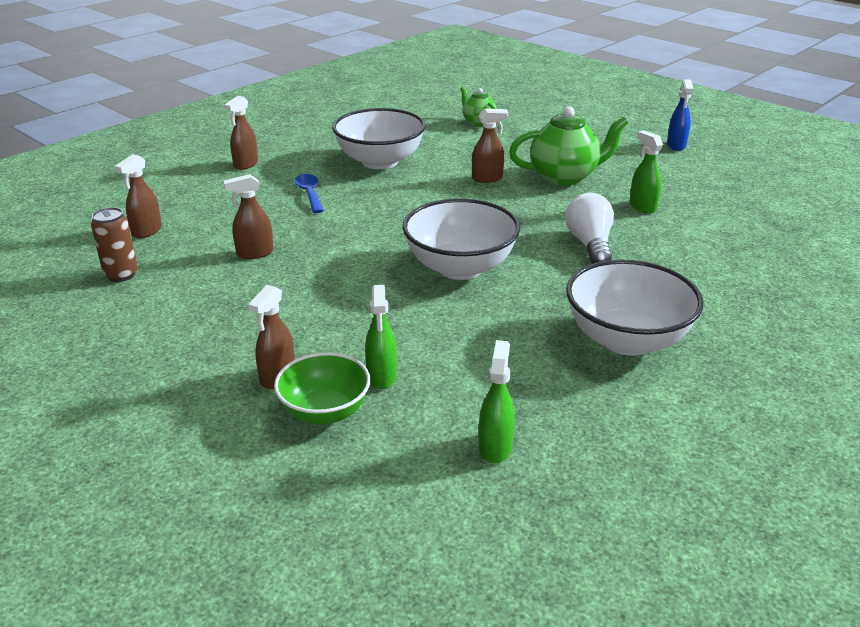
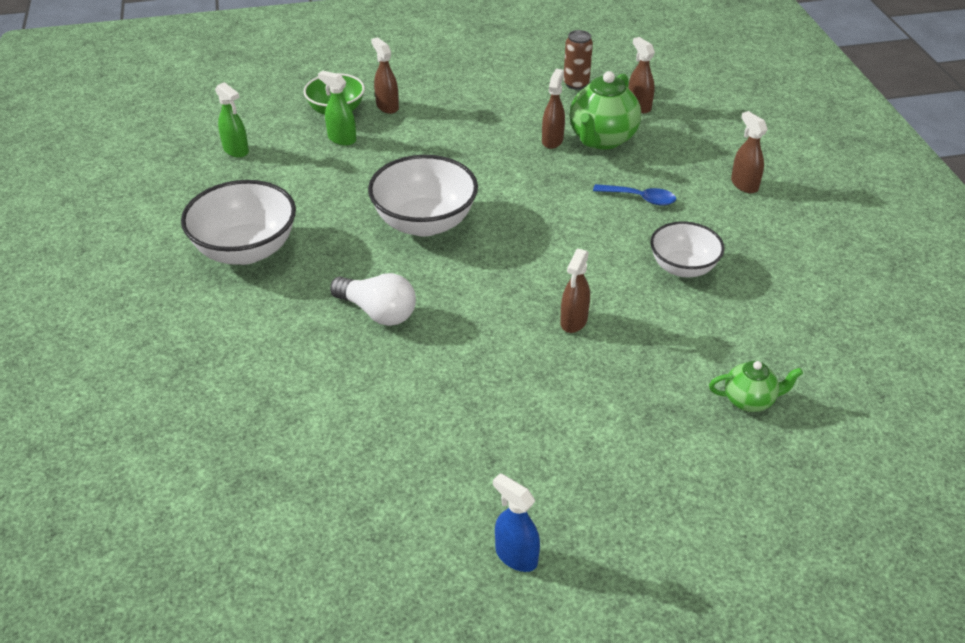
camera: 125 degrees right, 10 degrees up
(380, 161) = (683, 267): white bowl -> white bowl, size x0.64
(564, 177) = (523, 381): green teapot -> green teapot (602, 139)
(642, 207) = (402, 396): green spray bottle -> none

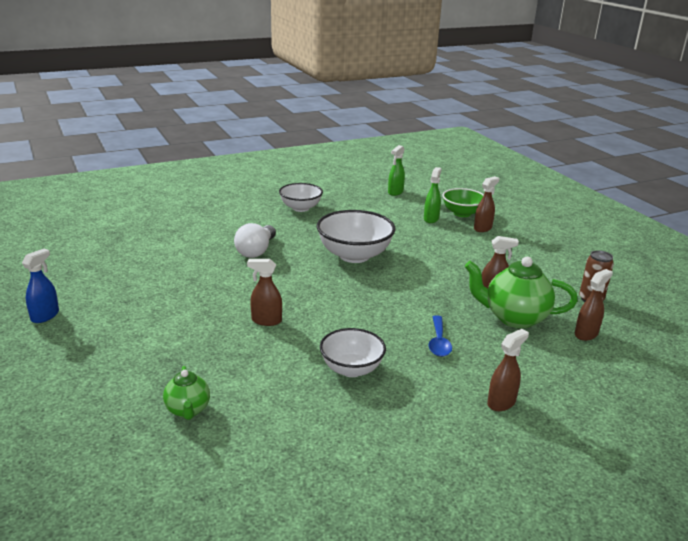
camera: 75 degrees right, 15 degrees down
(246, 250) = (300, 208): white bowl -> white bowl, size x0.64

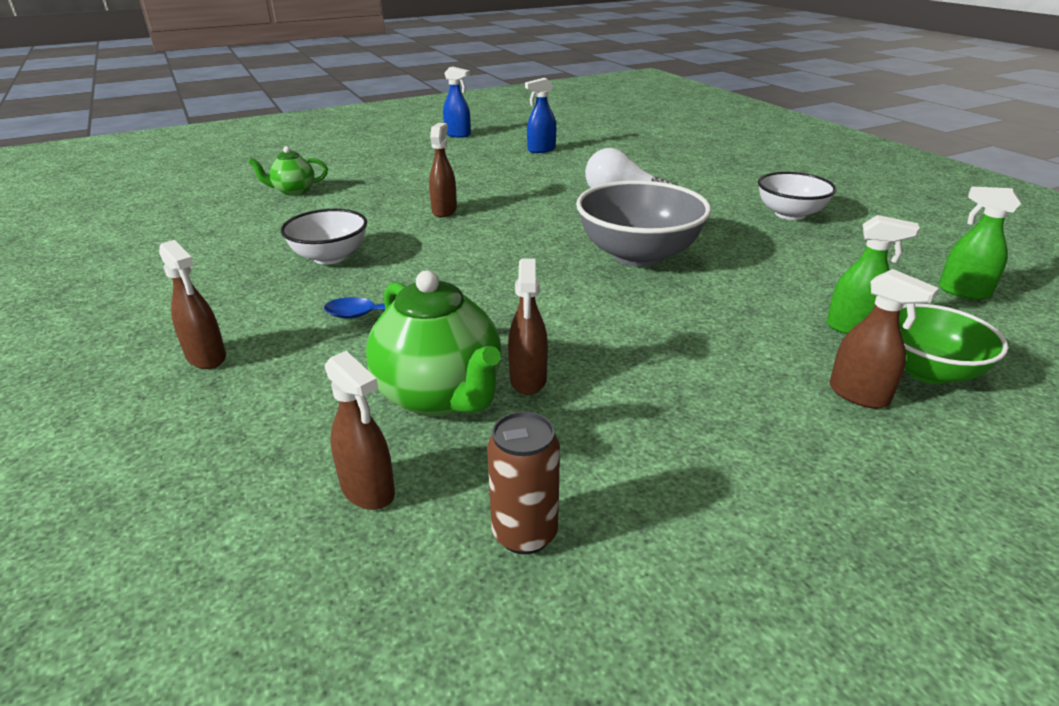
camera: 90 degrees right, 5 degrees up
(129, 274) = (541, 150): none -> blue spray bottle
(354, 255) = (638, 255): white bowl -> grey bowl
(514, 318) = (441, 396): green teapot -> green teapot turned 135 degrees clockwise

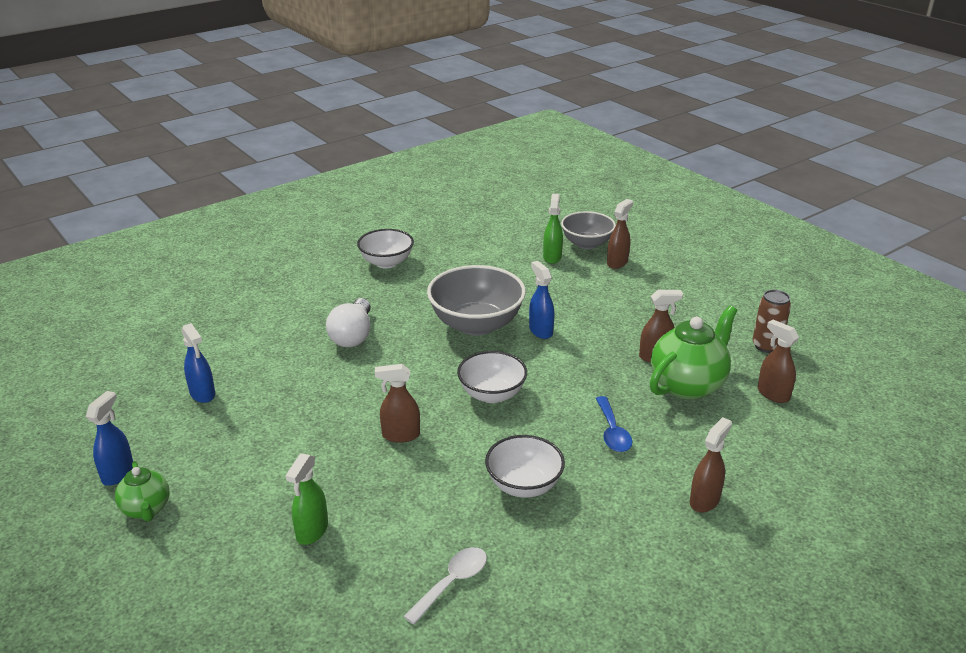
camera: 100 degrees left, 0 degrees up
(246, 221) = (452, 583): none -> white spoon
(294, 191) = (350, 574): green teapot -> green teapot (147, 509)
(368, 490) = (773, 394): brown spray bottle -> brown spray bottle turned 75 degrees counterclockwise
(488, 253) = (492, 394): none -> white bowl
(618, 294) = (540, 331): none -> blue spray bottle
(927, 371) = (586, 244): green bowl -> grey bowl
(963, 292) = (496, 222): green spray bottle -> green spray bottle (312, 531)

